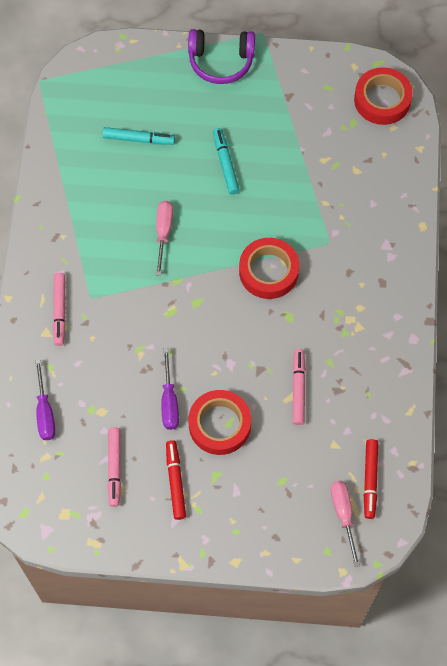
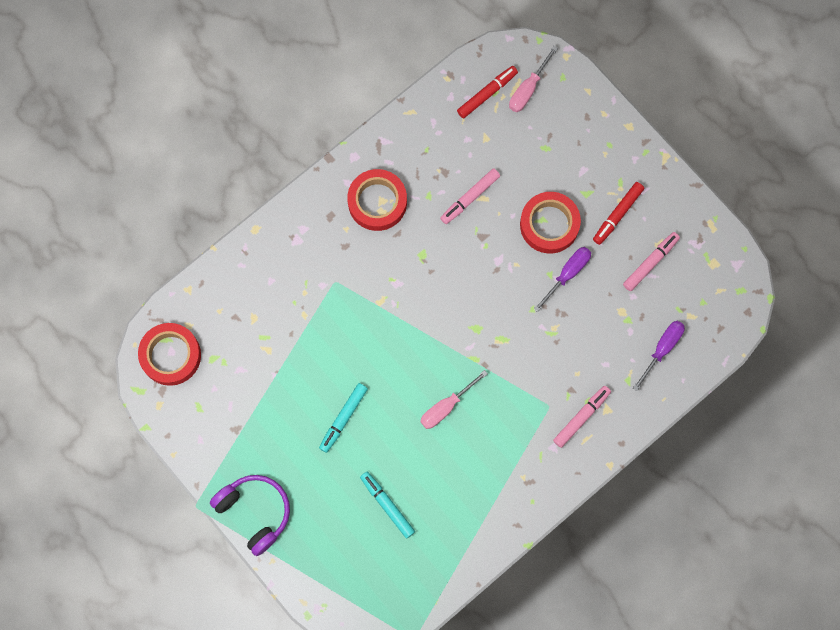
camera: 135 degrees left, 10 degrees up
(268, 271) = (401, 302): red tape -> red tape (377, 202)

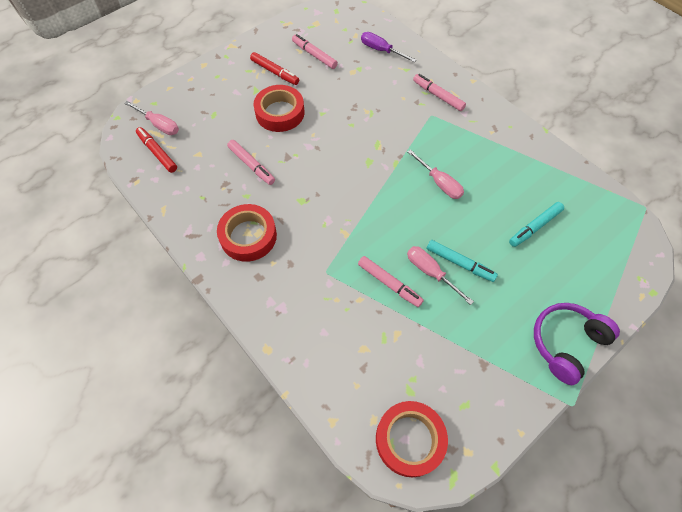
camera: 90 degrees left, 15 degrees down
(321, 345) = (389, 284): none -> pink marker
(333, 387) = (430, 272): none -> pink screwdriver
(567, 274) = (322, 102): purple screwdriver -> none

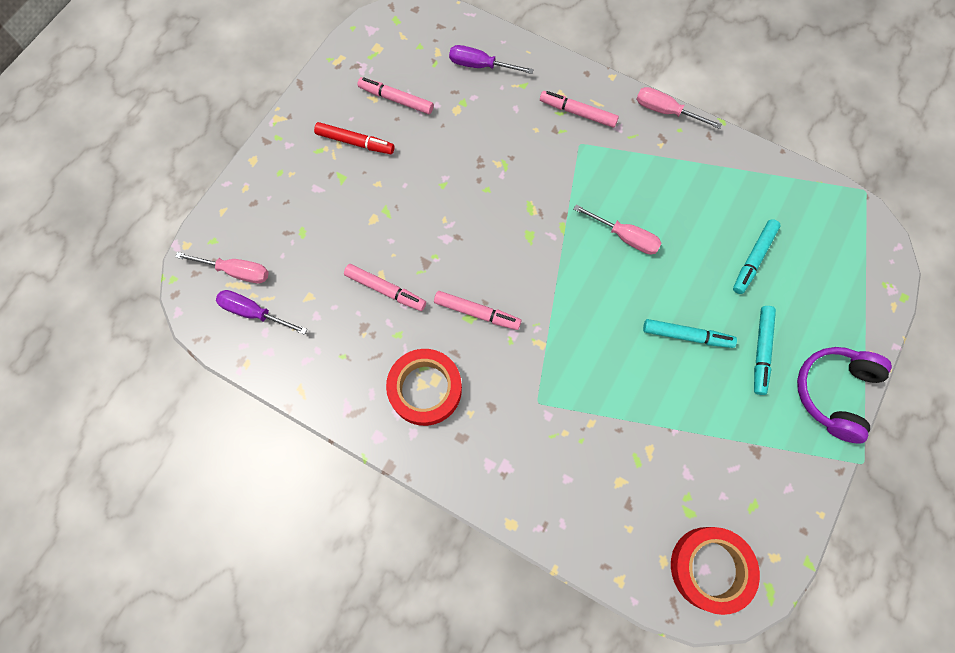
camera: 20 degrees left, 10 degrees up
(157, 152) = (254, 313): red marker -> purple screwdriver
(280, 113) = (388, 202): red tape -> none
(389, 284) = (617, 391): pink marker -> pink marker (477, 313)
(430, 272) = (658, 359): pink screwdriver -> pink screwdriver (665, 111)
(516, 293) = (761, 351): none -> turquoise marker

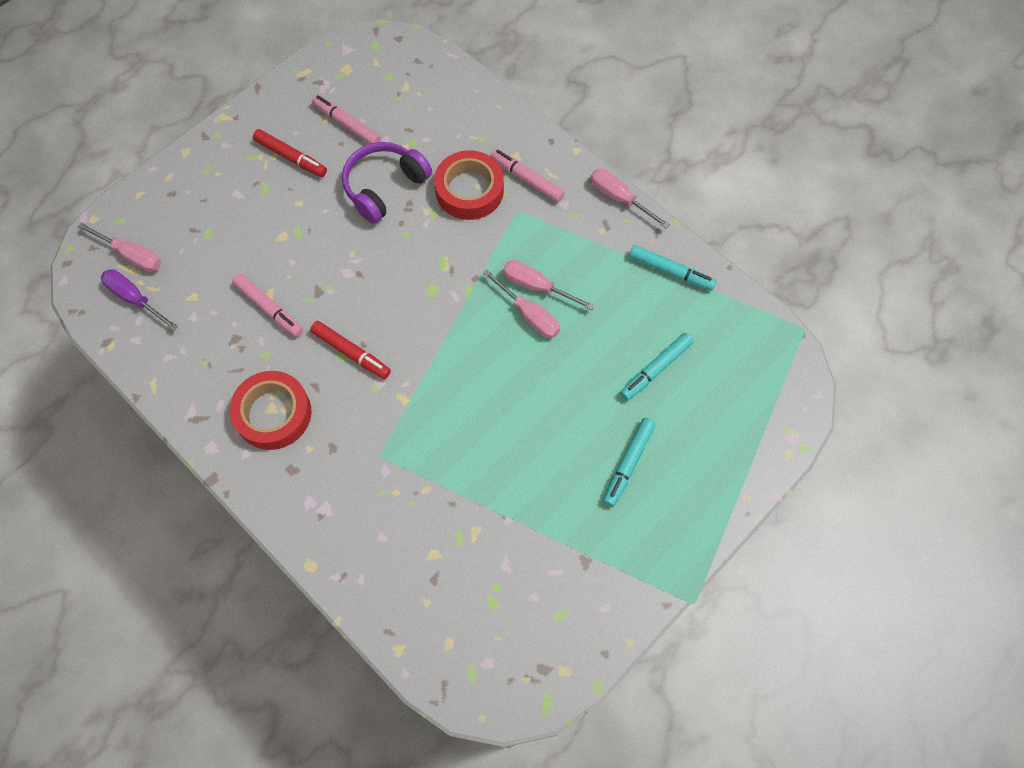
camera: 15 degrees right, 5 degrees down
(477, 313) = (351, 353): pink marker -> red marker
(480, 66) = (443, 109): purple screwdriver -> none
(622, 209) = (536, 286): none -> pink screwdriver
(687, 336) = (556, 429): turquoise marker -> turquoise marker (671, 272)
(710, 568) = (493, 663): red tape -> red tape (469, 190)
(833, 393) = (689, 525): purple headphones -> purple headphones (384, 187)

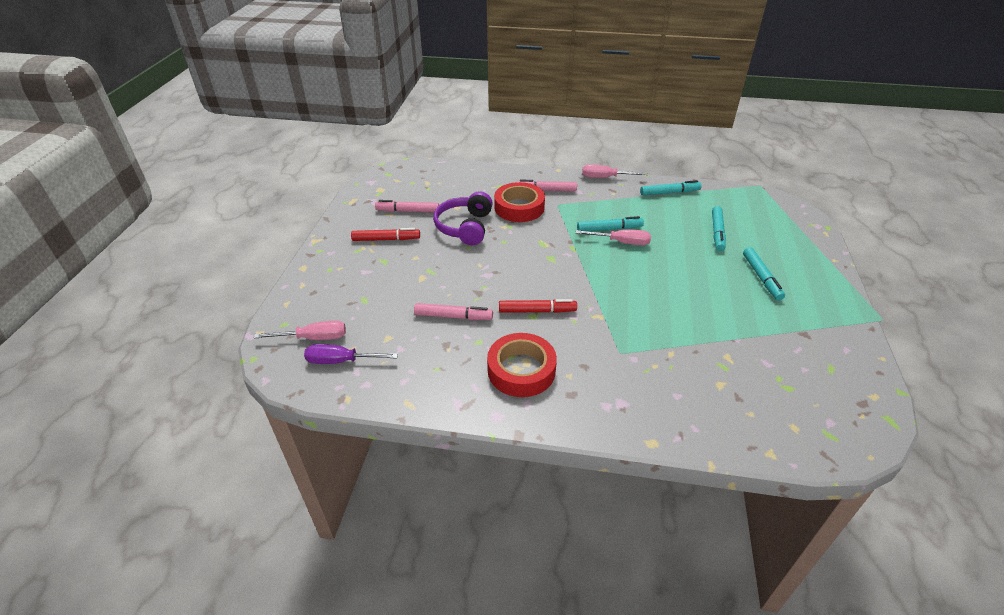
camera: 35 degrees left, 25 degrees down
(536, 286) = (609, 229): pink screwdriver -> turquoise marker

